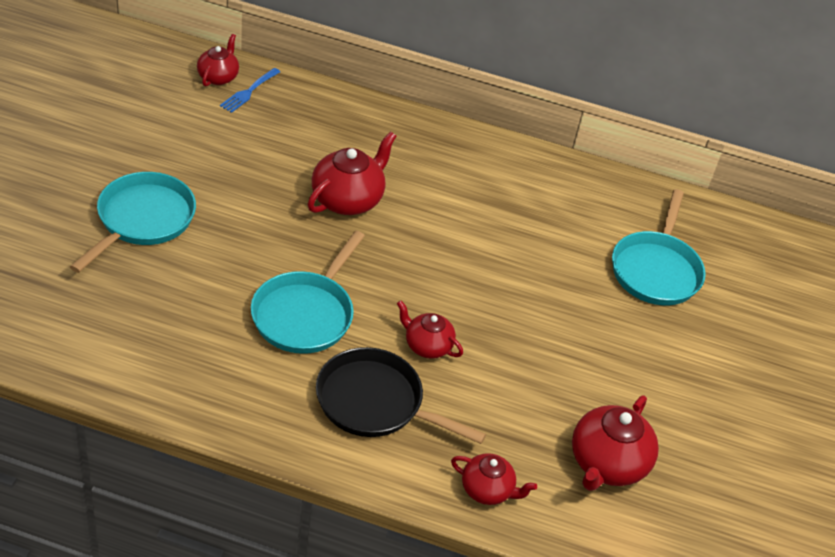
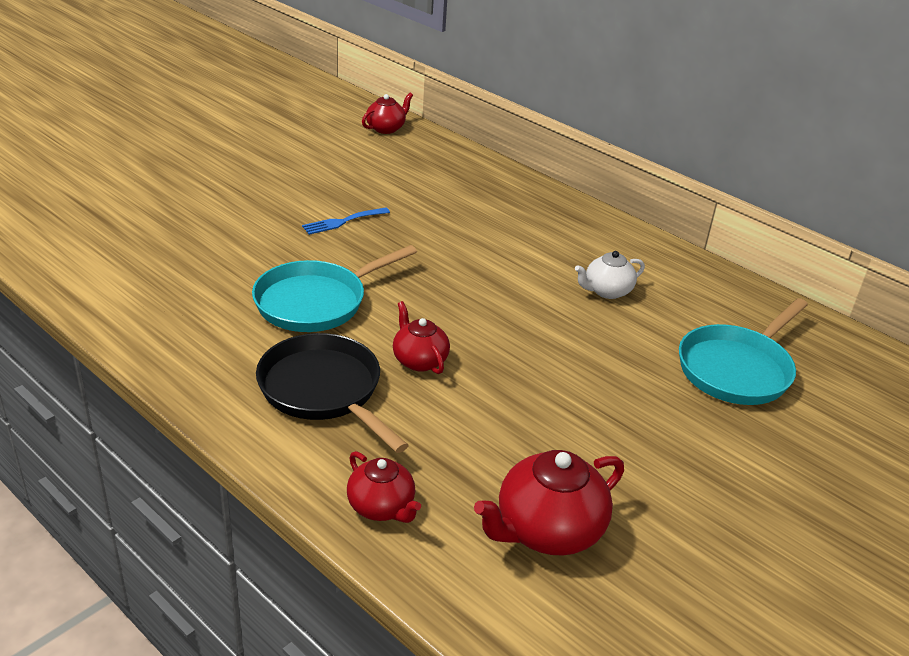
camera: 30 degrees right, 10 degrees down
(142, 220) = (230, 201): turquoise pan -> none
(248, 92) = (405, 143): blue fork -> blue fork (342, 222)
(347, 199) = (433, 231): red teapot -> none
(524, 221) = (607, 291): none -> white teapot

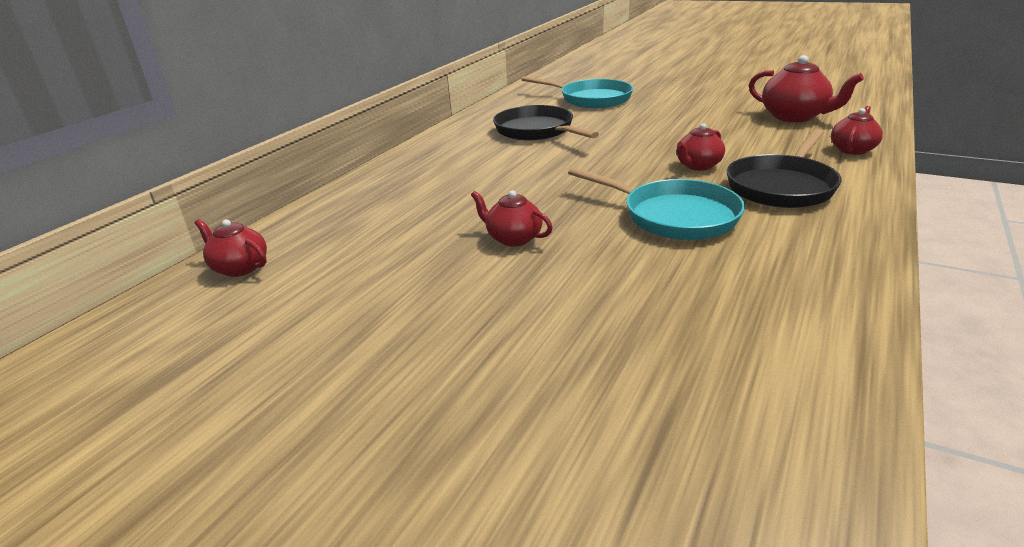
camera: 100 degrees left, 5 degrees down
(342, 222) = (513, 238): blue fork -> red teapot
(607, 291) = (537, 131): white teapot -> black pan

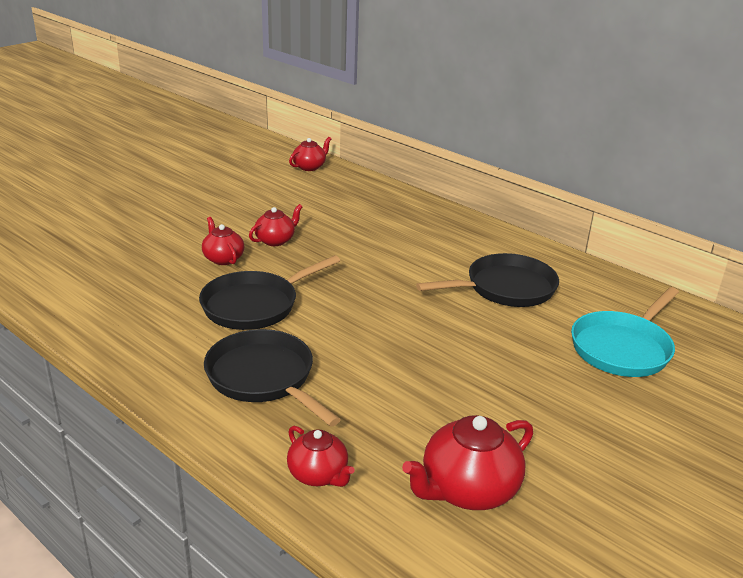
camera: 100 degrees right, 0 degrees up
(673, 216) = (255, 305): turquoise pan -> black pan
(698, 166) = (346, 350): red teapot -> red teapot (223, 259)

